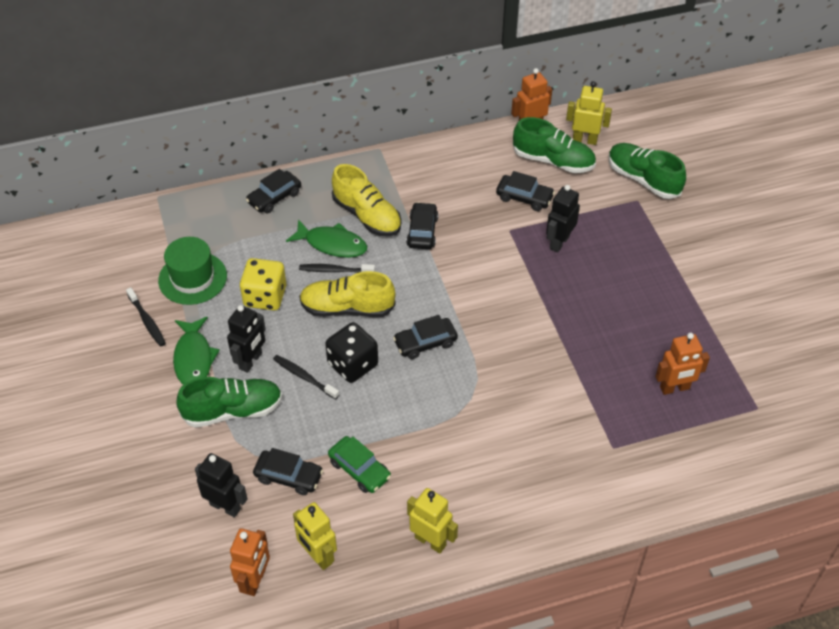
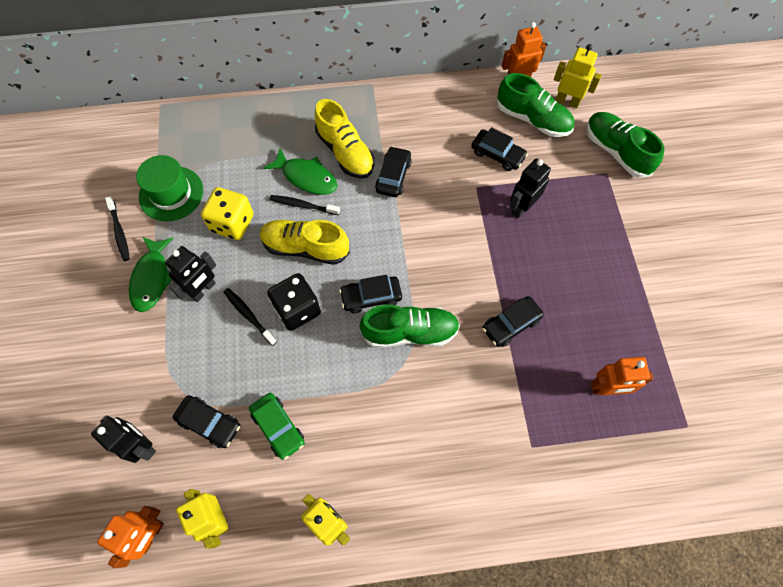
camera: 10 degrees right, 15 degrees up
(233, 411) = (174, 341): green shoe -> green shoe (410, 332)
(274, 197) = (264, 121): black car -> black car (511, 324)

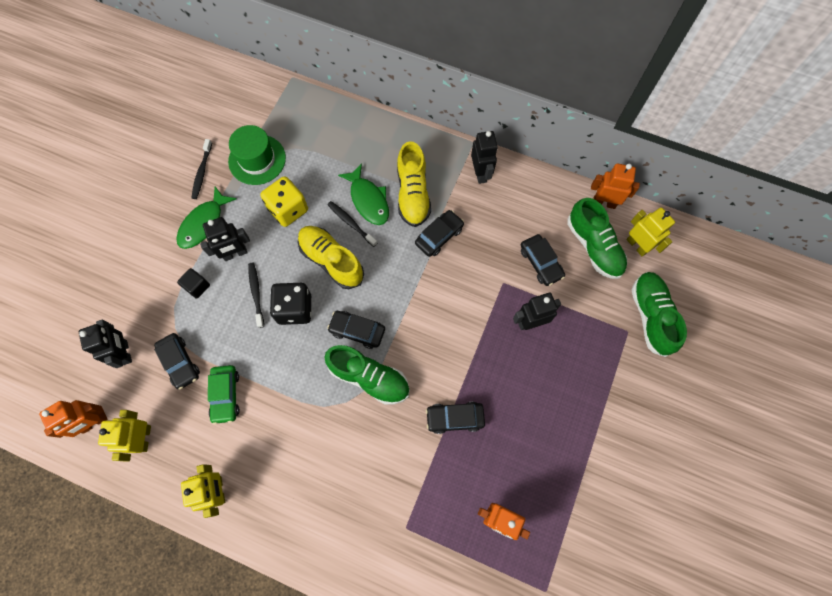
camera: 30 degrees right, 5 degrees up
(182, 341) = (197, 286): none -> black cube
(395, 106) = (480, 173): none -> black robot

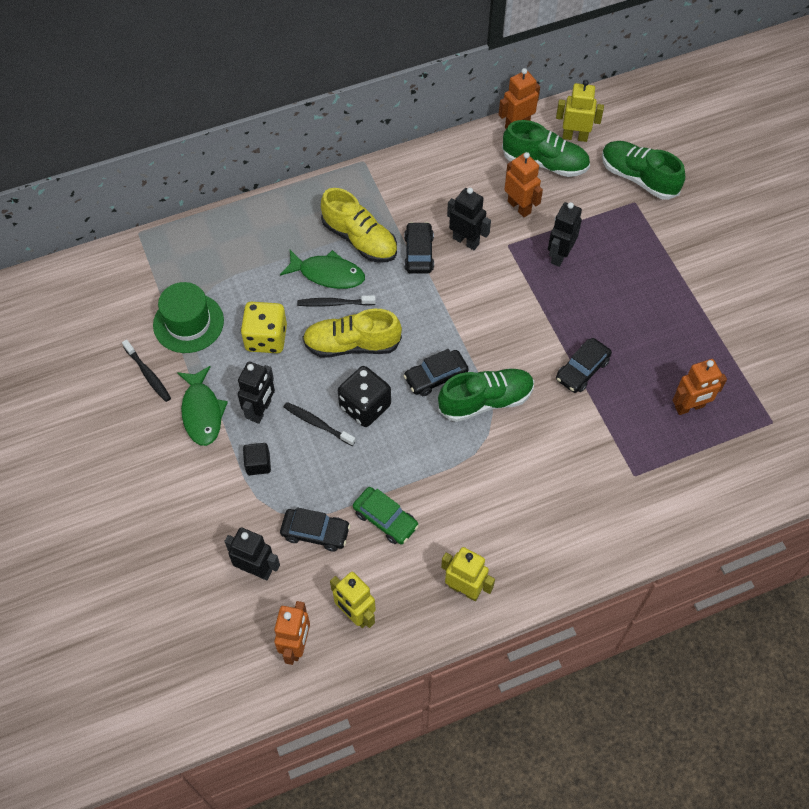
camera: 45 degrees left, 10 degrees down
(480, 173) = (397, 180): black robot -> black robot (466, 241)
(540, 263) = (519, 207): black car -> orange robot

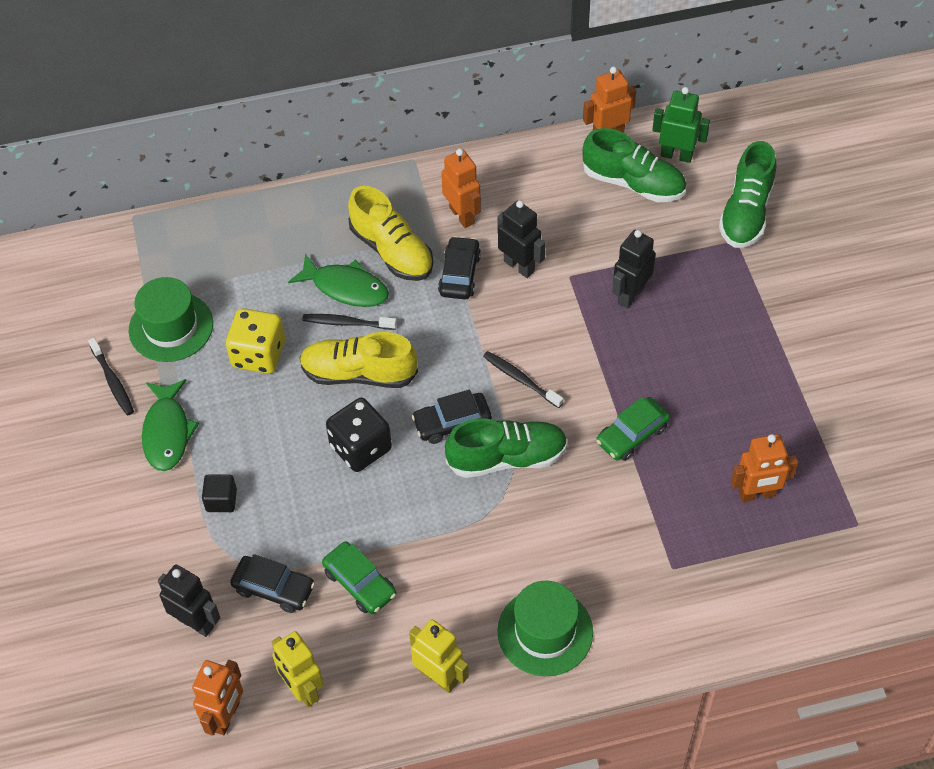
camera: 10 degrees right, 5 degrees down
(261, 410) = (236, 438): black robot -> none
(317, 424) = (300, 462): black toothbrush -> black toothbrush (520, 379)
(519, 207) = (592, 232): orange robot -> orange robot (462, 215)
(543, 540) = (545, 632): none -> green hat
(575, 136) = (676, 155): yellow robot -> green robot
(582, 370) = (632, 435): black car -> green car
(638, 178) = (746, 212): green shoe -> green shoe turned 120 degrees counterclockwise

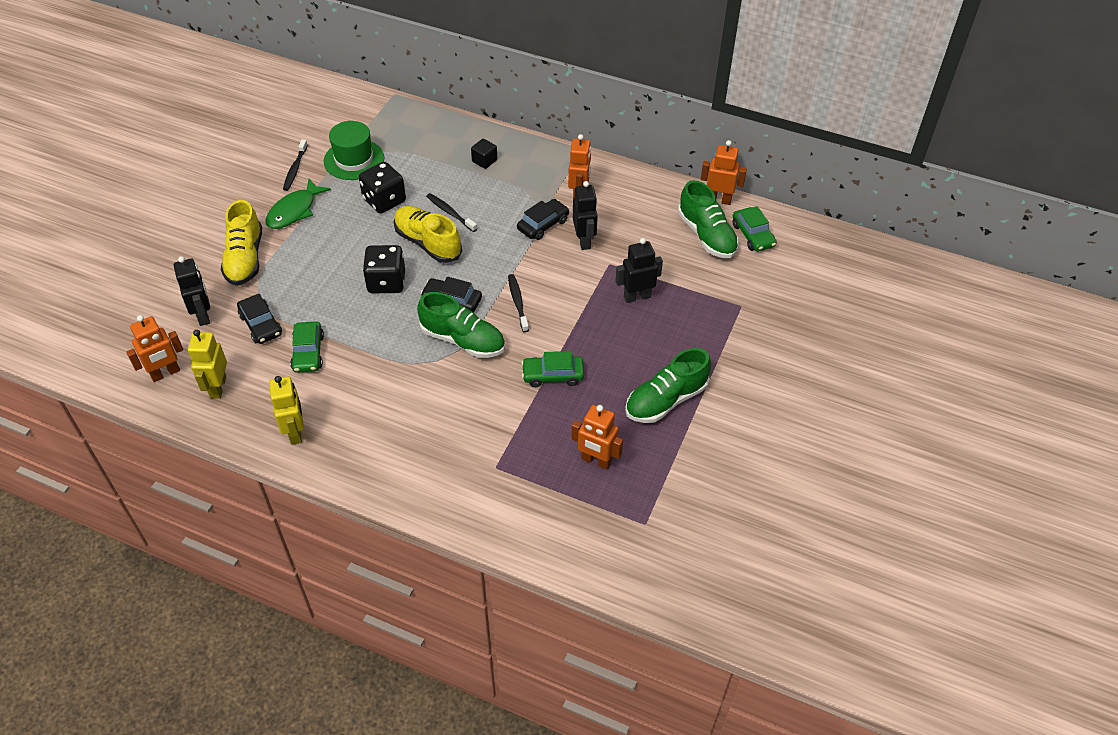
camera: 35 degrees right, 5 degrees down
(221, 500) = (284, 262): black cube -> black cube (484, 161)
(258, 355) = (384, 200): yellow dice -> black dice
(346, 288) = (469, 194): green fish -> none
(392, 251) = (517, 190): yellow shoe -> yellow shoe (245, 258)
(545, 632) = (381, 450): green hat -> none
(676, 155) = (753, 235): green robot -> green car
(746, 212) = (765, 293): green shoe -> green shoe (666, 400)

